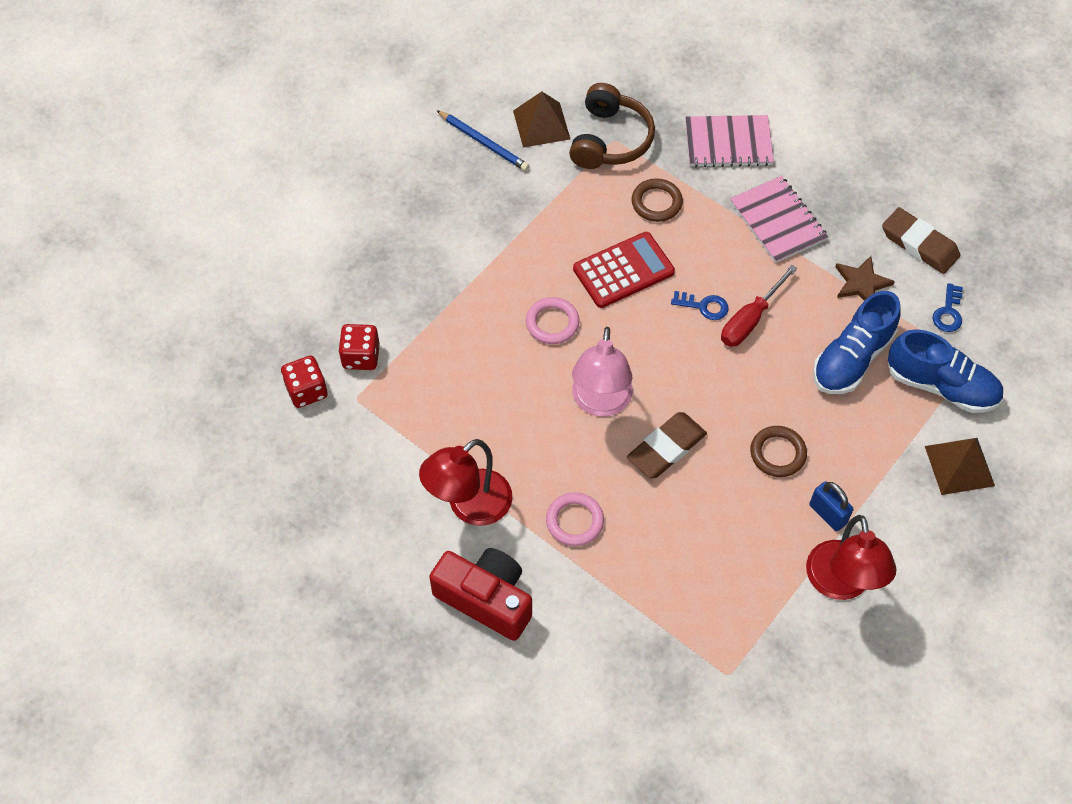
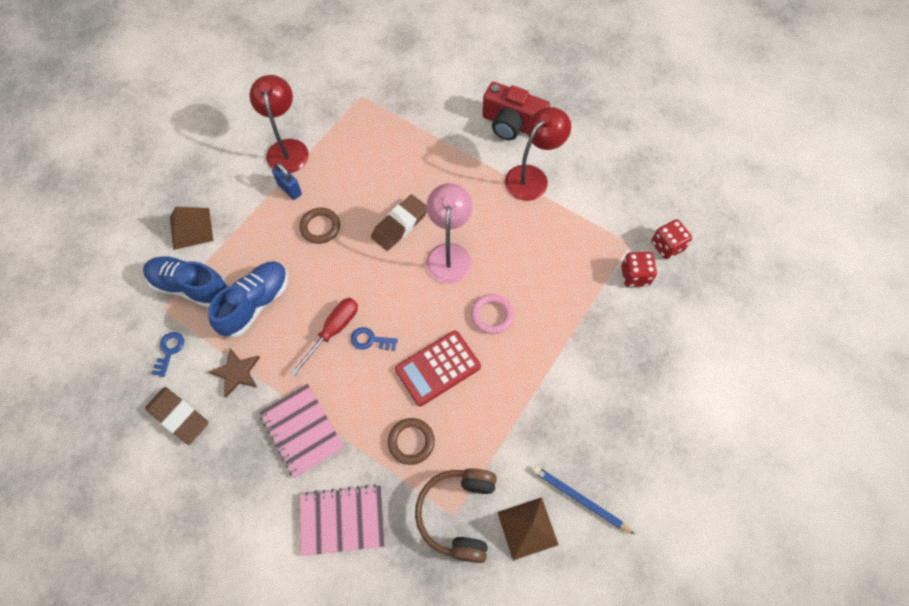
camera: 175 degrees right, 5 degrees up
(574, 521) = (460, 173): pink ring -> none

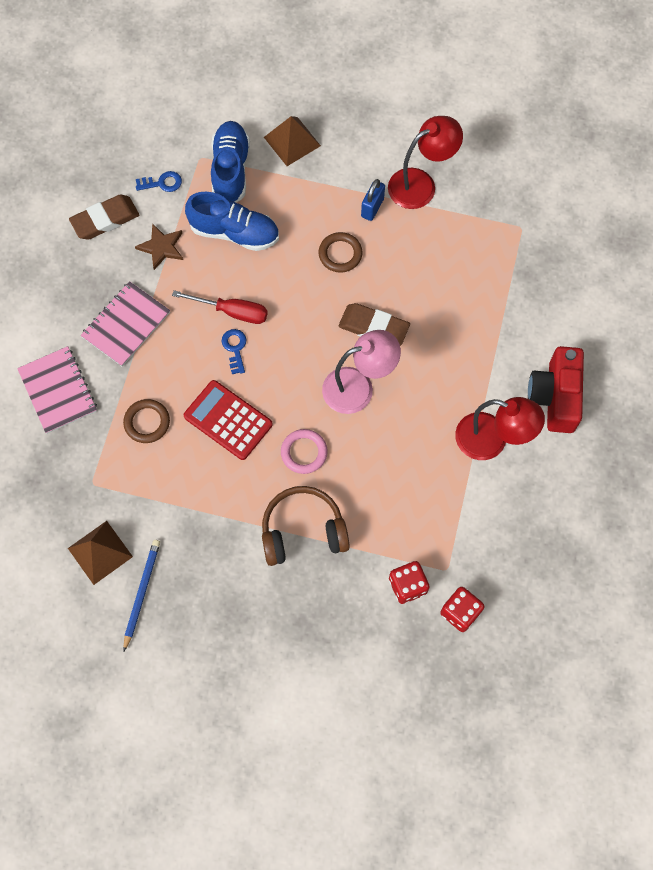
camera: 70 degrees right, 5 degrees up
(179, 416) = (105, 219): brown eraser -> brown eraser turned 45 degrees clockwise
(458, 514) = (93, 487): brown headphones -> brown headphones (303, 531)

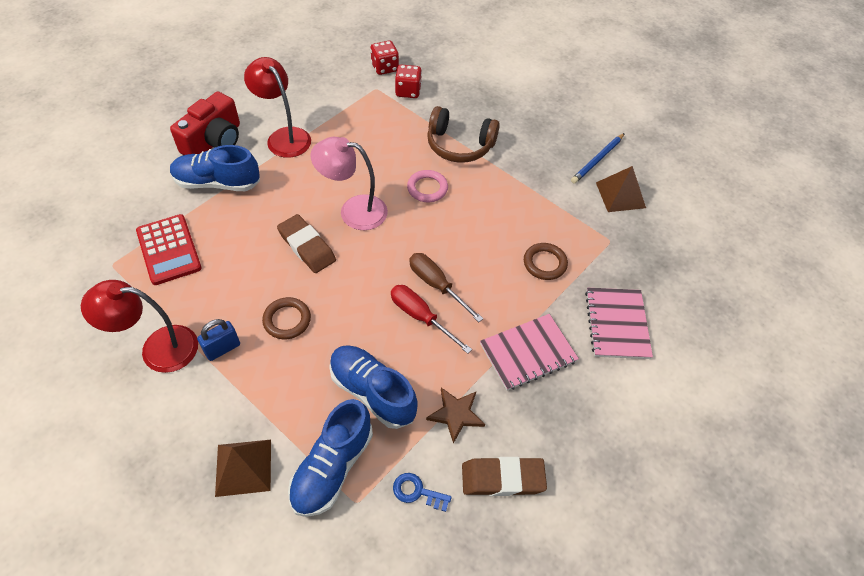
camera: 155 degrees left, 15 degrees down
(228, 420) = (474, 235): red calculator -> red calculator (169, 250)
(235, 348) = (437, 285): blue key -> brown screwdriver
(508, 350) = (217, 183): none -> blue shoe

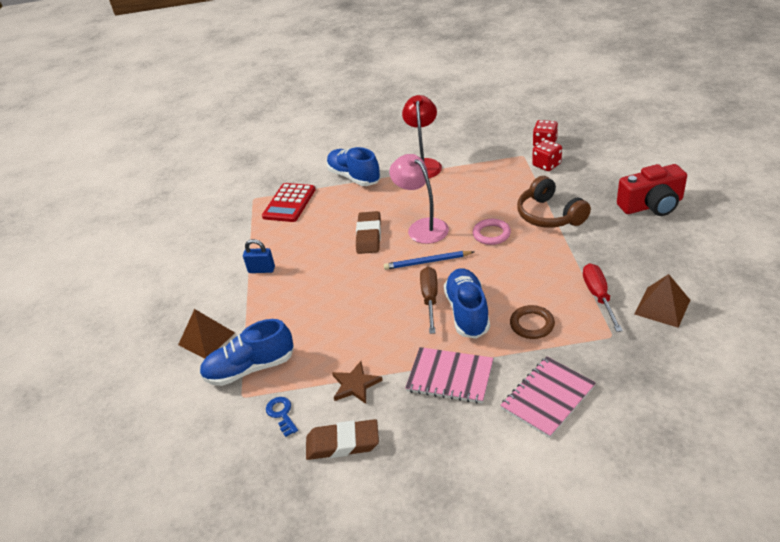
camera: 50 degrees right, 15 degrees down
(158, 348) = (230, 253): red lamp -> none
(214, 141) = (377, 152): red camera -> red camera (651, 205)
(287, 320) = (312, 272): brown ring -> none
(372, 392) = (318, 340): blue shoe -> blue shoe (467, 312)
(421, 317) = (397, 313): red screwdriver -> red screwdriver (598, 296)
(502, 479) = (342, 443): brown eraser -> brown eraser turned 45 degrees counterclockwise
(597, 160) = (668, 272): blue pencil -> blue pencil (427, 262)

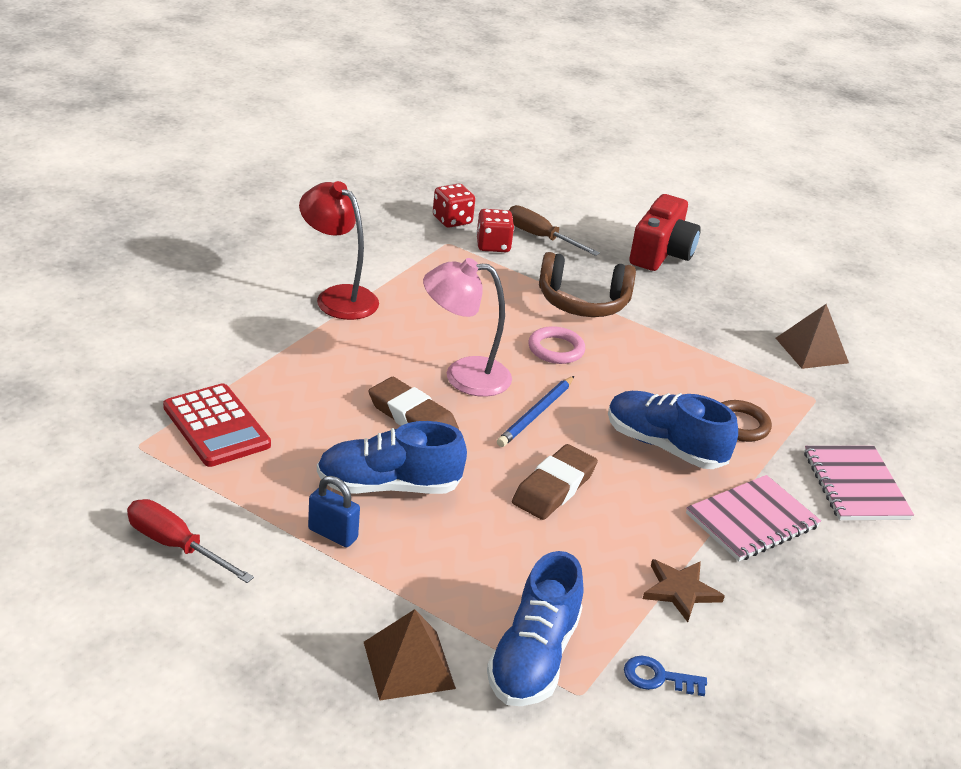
camera: 60 degrees left, 5 degrees down
(261, 270) = (333, 534): blue padlock -> blue padlock turned 75 degrees clockwise
(342, 443) = (766, 657): brown eraser -> brown eraser (554, 487)
(354, 177) = (261, 350): blue shoe -> blue shoe (388, 486)
(430, 299) = (605, 453): brown screwdriver -> brown screwdriver (540, 237)
(598, 296) = (751, 366): red screwdriver -> red screwdriver (176, 546)

